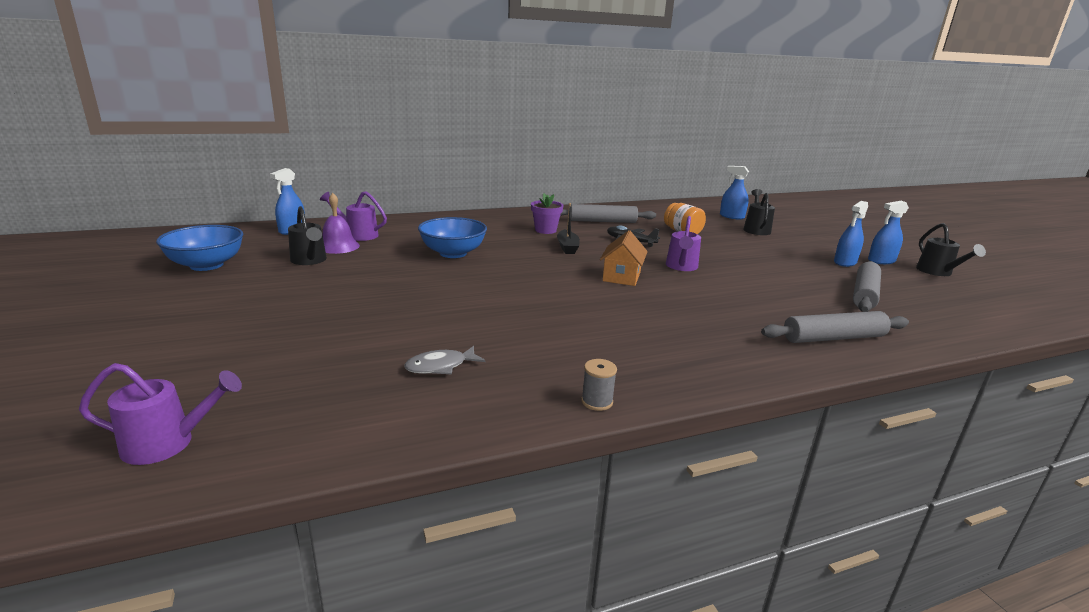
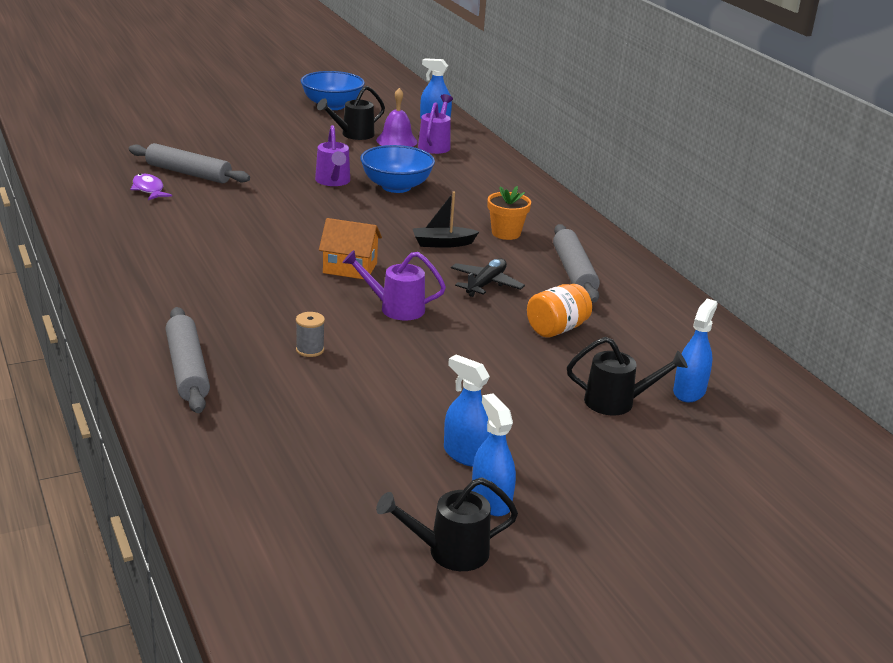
camera: 85 degrees right, 5 degrees up
(168, 443) = (74, 134): purple watering can -> purple watering can (333, 181)
(440, 366) = (149, 189): grey fish -> purple fish
(545, 230) = (506, 233): purple flower pot -> orange flower pot
(597, 401) = (87, 239): grey spool -> grey spool (310, 350)
(864, 294) = (326, 432): grey rolling pin -> grey rolling pin (188, 173)

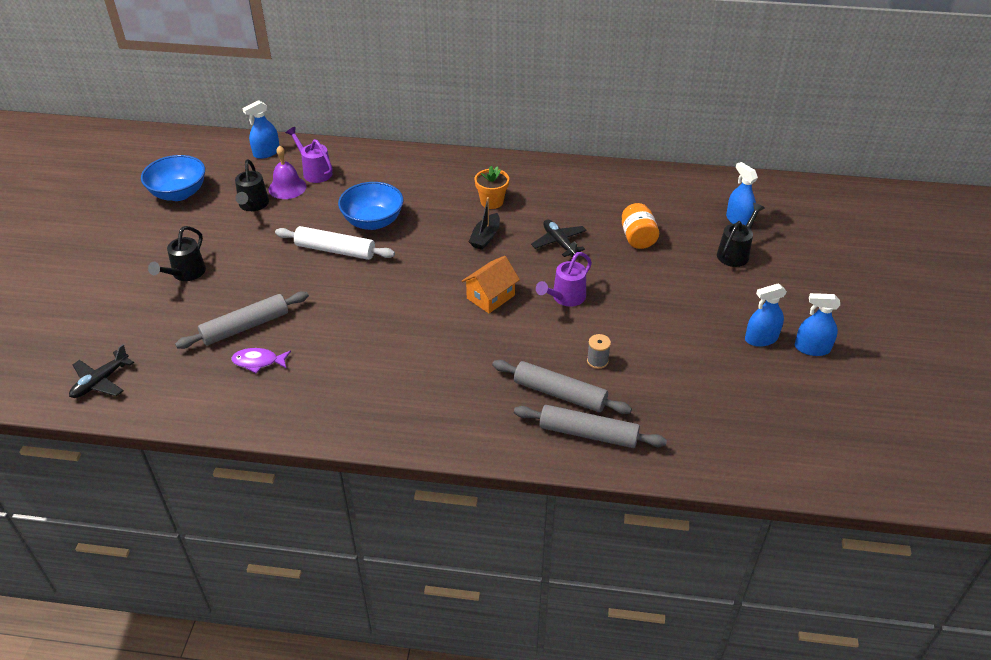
camera: 55 degrees left, 15 degrees up
(73, 142) = (100, 381): none -> black plane
(333, 181) = (335, 250): purple watering can -> white rolling pin
(449, 552) = (853, 386): black watering can -> black watering can (185, 274)
(574, 272) = (569, 197): grey rolling pin -> grey rolling pin (559, 394)

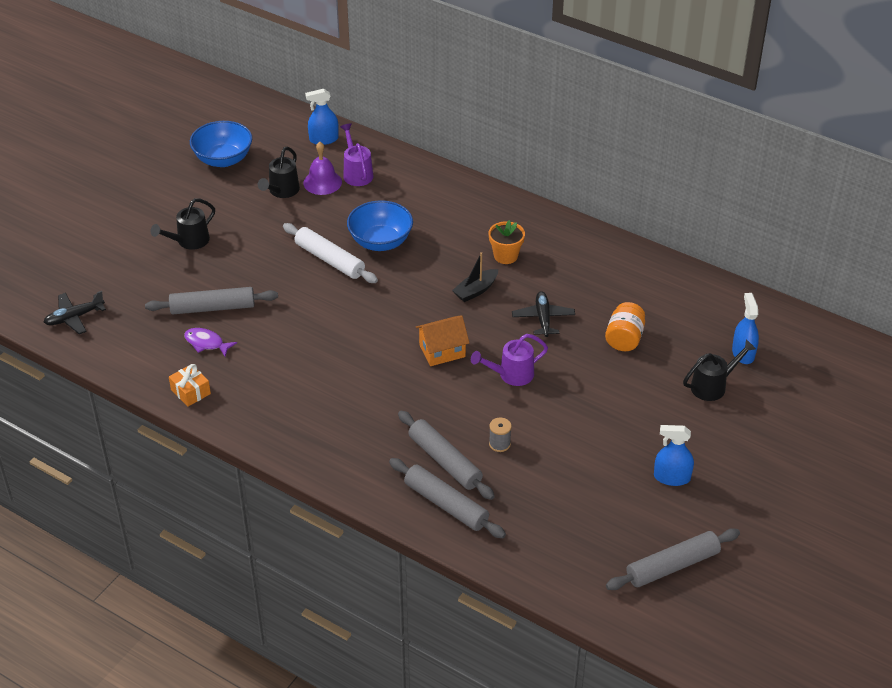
camera: 25 degrees right, 0 degrees up
(269, 414) = (190, 392): none -> orange gift
(812, 348) = (715, 504): blue spray bottle -> none
(820, 415) = (672, 566): none -> grey rolling pin

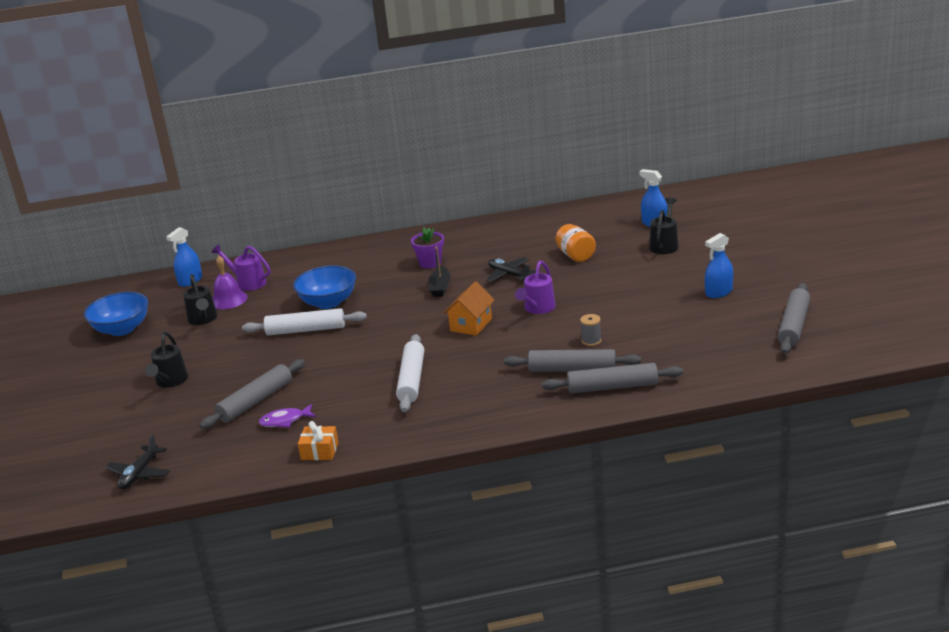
camera: 40 degrees left, 15 degrees down
(329, 374) = (411, 380): none -> white rolling pin
(505, 256) = (430, 263): orange flower pot -> purple flower pot

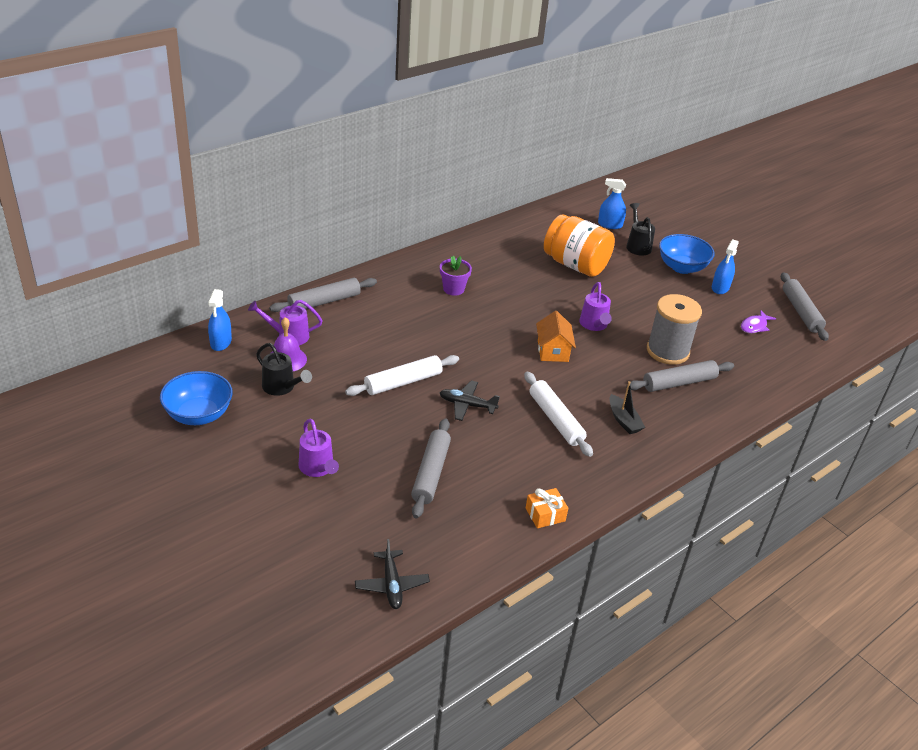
camera: 35 degrees left, 10 degrees up
(170, 381) = (318, 468): black watering can -> purple watering can
(285, 421) = (480, 489): purple fish -> purple fish (754, 326)
(328, 302) = (396, 347): blue bowl -> blue bowl (682, 267)
(440, 287) = (488, 315): black boat -> black boat (623, 420)
(509, 275) = (537, 293): black plane -> black plane (467, 405)
(576, 255) = (575, 265): orange jar -> orange jar, size x1.78
(591, 341) = (667, 351): grey spool -> grey spool, size x2.42
(612, 387) = (725, 394): grey rolling pin -> grey rolling pin (324, 302)

